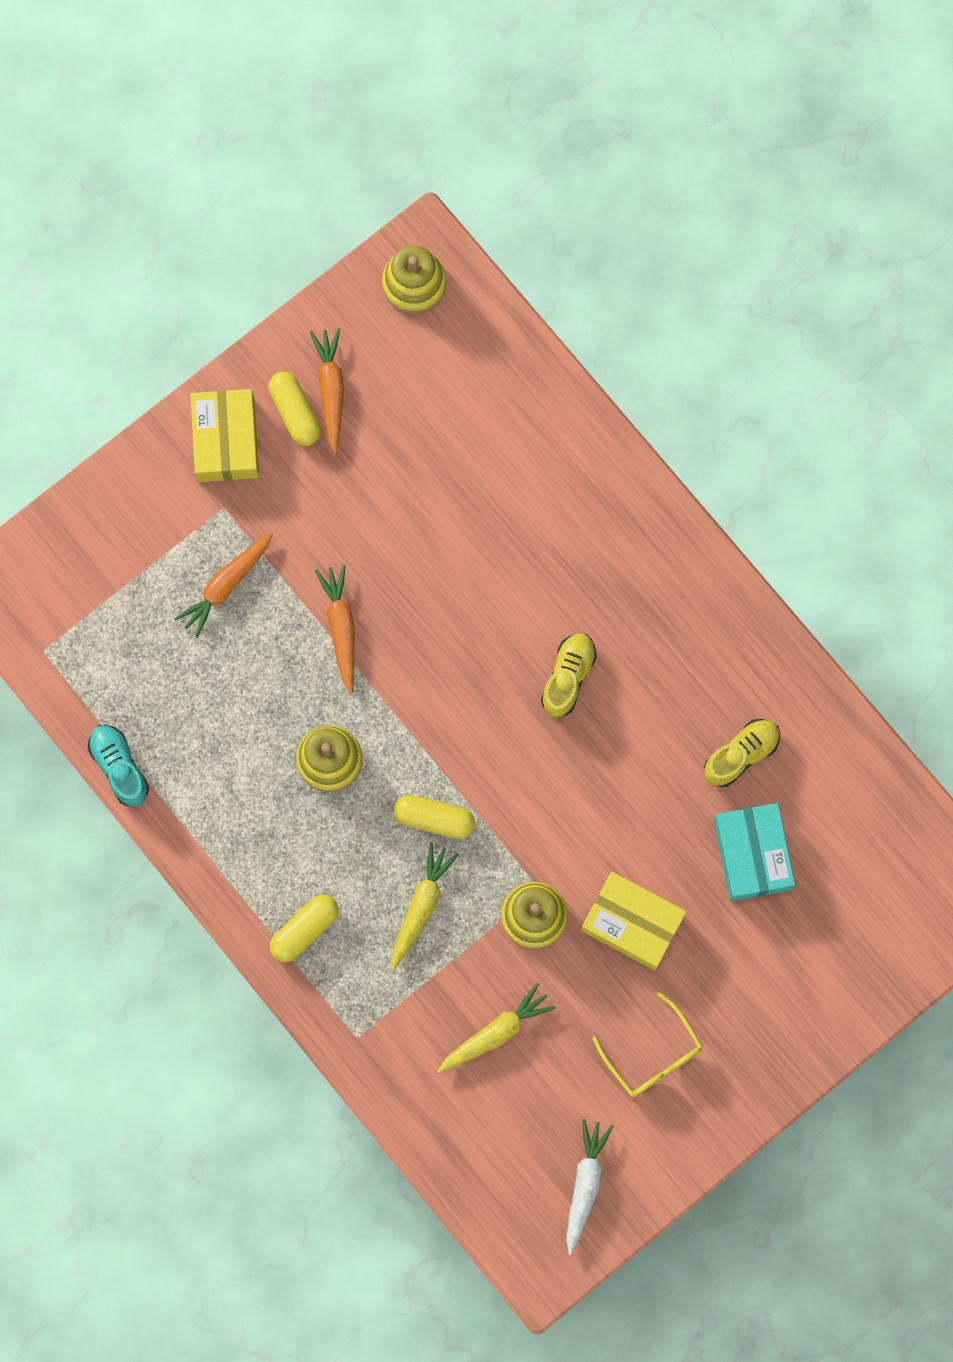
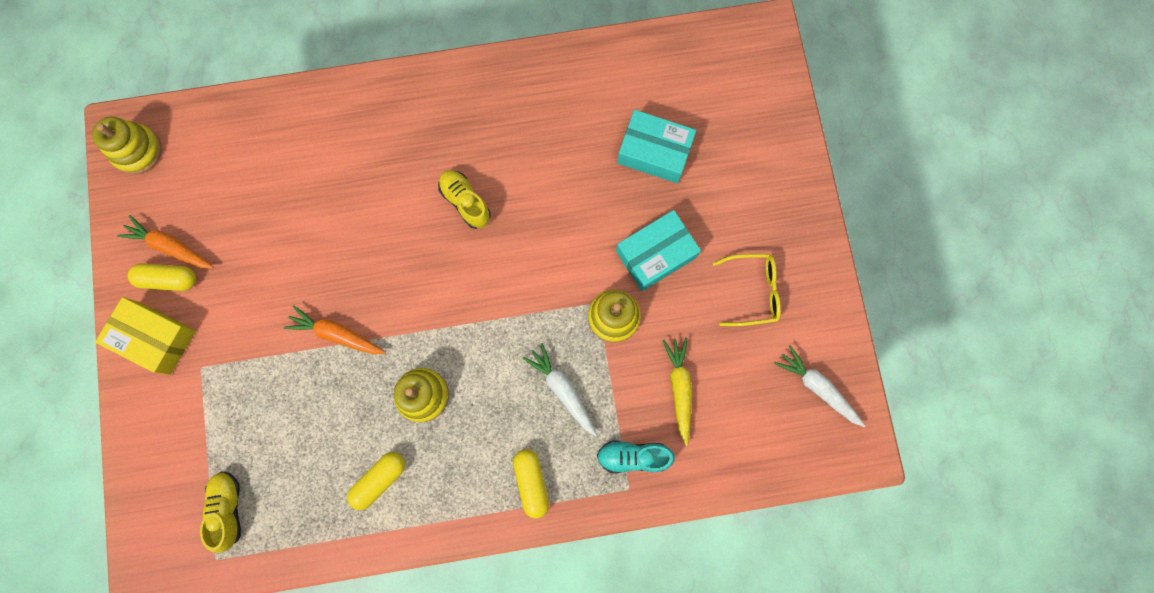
camera: 60 degrees left, 0 degrees up
(119, 767) = (335, 551): turquoise shoe -> turquoise shoe (633, 456)
(226, 585) = (255, 397): orange carrot -> none
(421, 906) = (562, 390): yellow carrot -> white carrot
(434, 819) = (507, 346): yellow capsule -> yellow capsule (379, 480)
(632, 923) = (656, 254): yellow box -> turquoise box
(741, 754) = (584, 122): yellow shoe -> yellow shoe (228, 508)

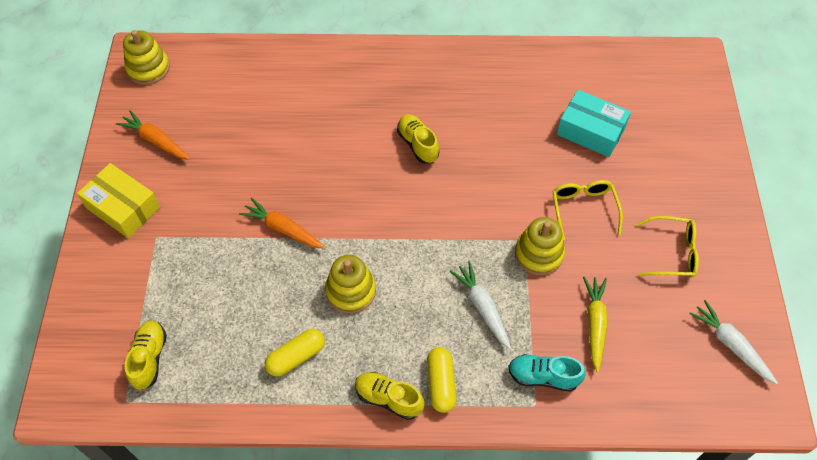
camera: 10 degrees right, 20 degrees down
(168, 279) = (147, 164): yellow capsule -> none
(481, 508) = (388, 399): none -> yellow shoe
(656, 254) = (583, 209): turquoise box -> yellow glasses

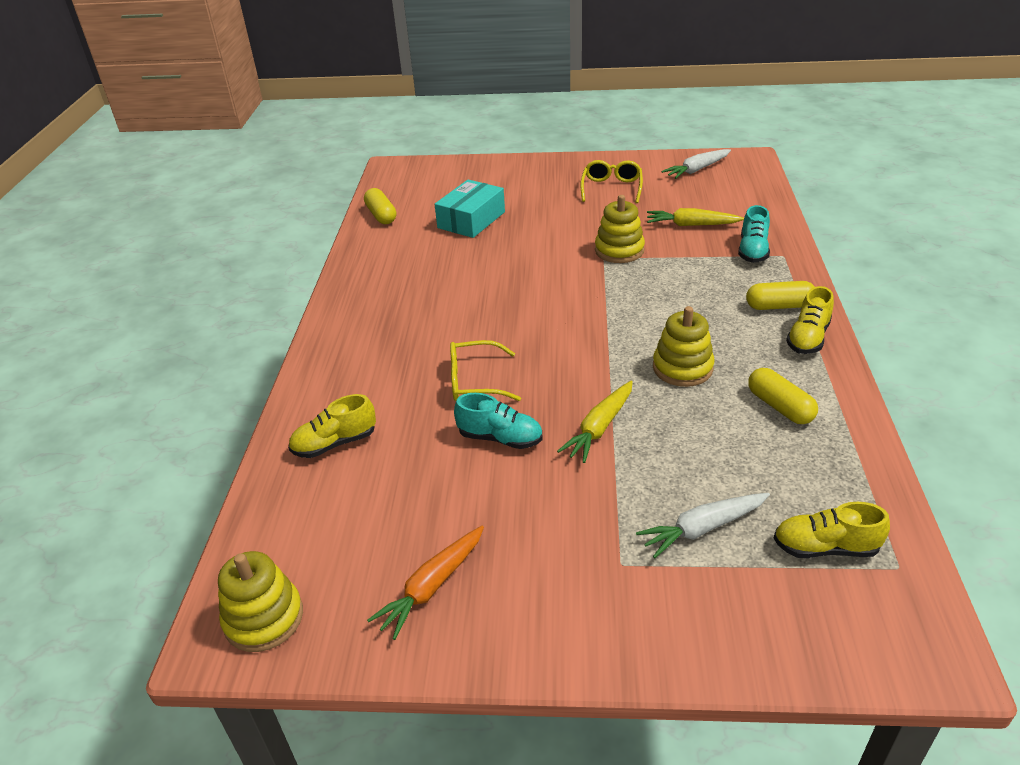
camera: 85 degrees left, 20 degrees down
(123, 207) = (567, 616): yellow box -> none
(278, 168) = (500, 438): none -> turquoise shoe
(283, 229) = (599, 428): orange carrot -> yellow carrot
(417, 144) = (474, 324): yellow shoe -> yellow shoe (335, 443)
(482, 307) = (686, 282): white carrot -> white carrot (702, 528)
(583, 209) = (566, 226): yellow glasses -> yellow glasses (475, 381)
(594, 61) = (381, 215): none -> yellow capsule

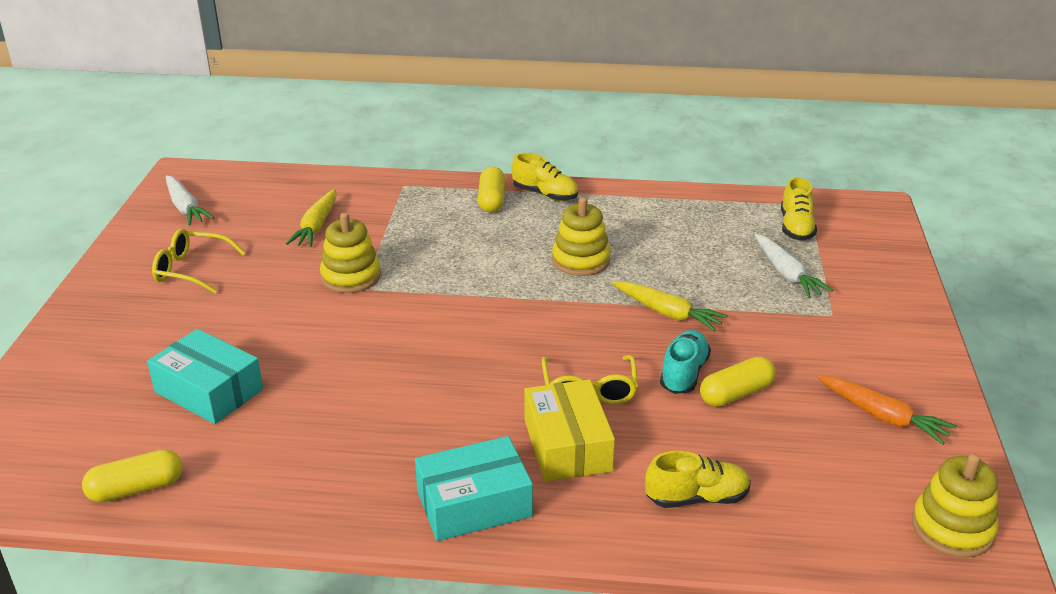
camera: 90 degrees left, 5 degrees down
(335, 443) = (697, 498): yellow shoe -> yellow shoe turned 75 degrees counterclockwise
(348, 334) = (474, 503): none -> turquoise box
(405, 372) = (567, 445): none -> yellow box
(753, 251) = (388, 199): turquoise shoe -> none
(780, 406) = (639, 221): yellow capsule -> yellow capsule (736, 394)

